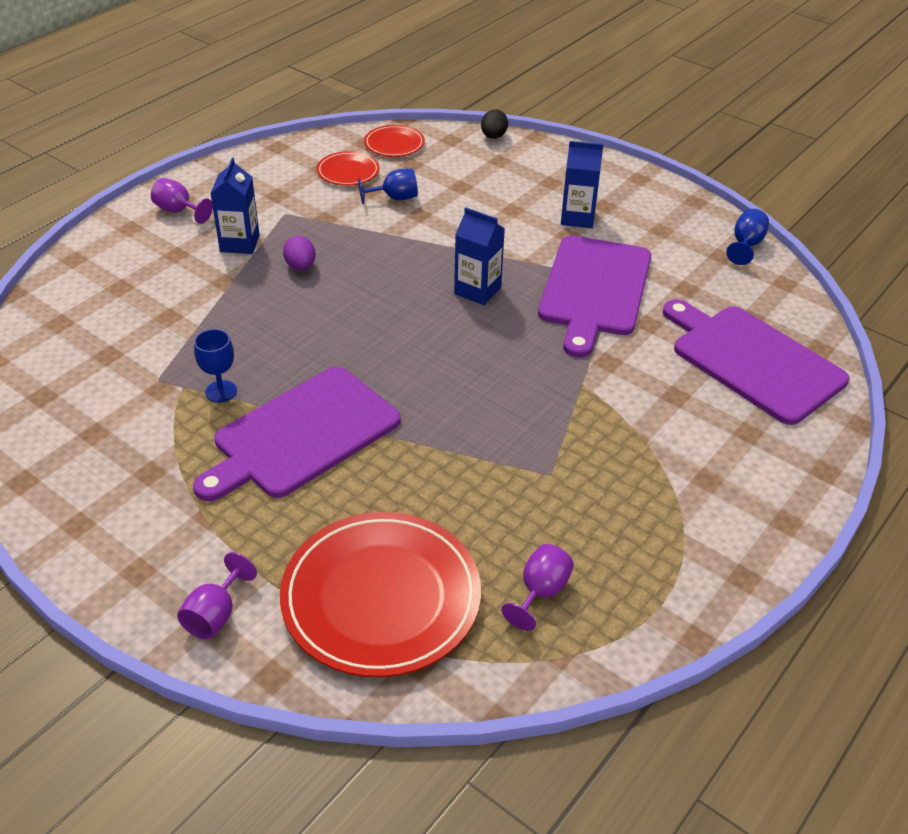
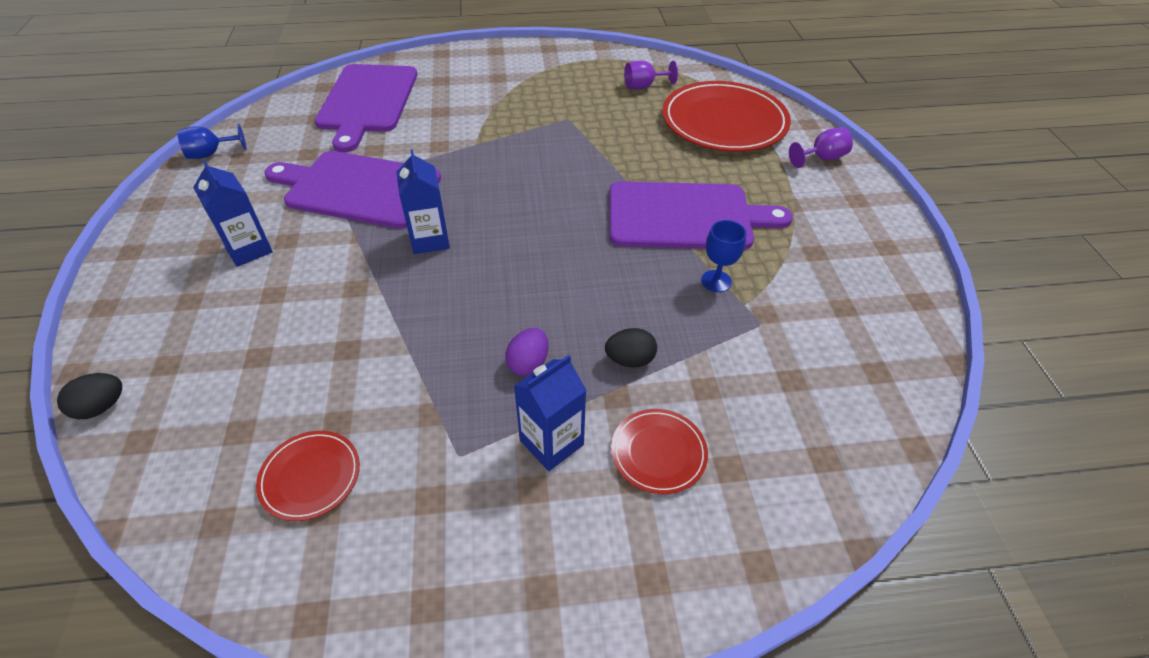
camera: 135 degrees left, 5 degrees up
(179, 211) = (567, 565): purple goblet -> none
(236, 304) = (630, 360): none -> black egg
(394, 144) = (195, 488): red plate -> red plate (658, 452)
(395, 198) = (332, 390): blue goblet -> none
(594, 290) = (358, 189): purple cutting board -> purple cutting board turned 135 degrees counterclockwise

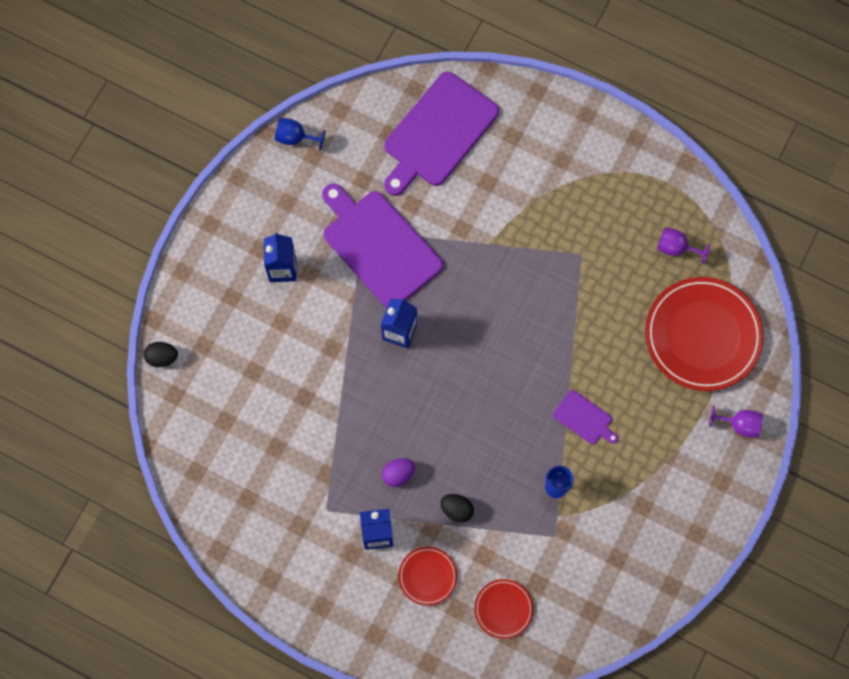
camera: 35 degrees right, 25 degrees up
(310, 477) = (248, 474): red plate -> red plate (503, 609)
(686, 216) = (584, 418): purple cutting board -> purple cutting board, size x0.46

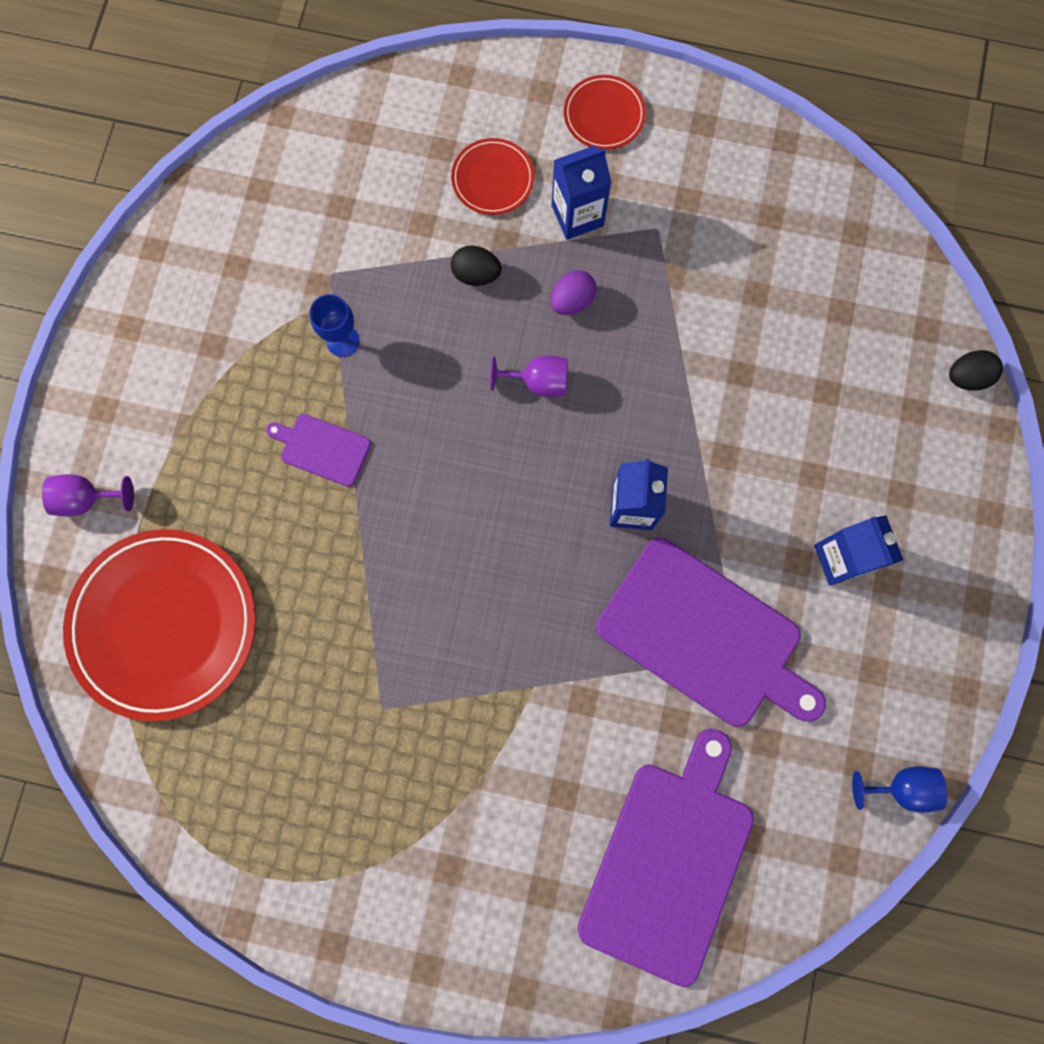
camera: 165 degrees right, 5 degrees up
(503, 609) = (379, 164): red plate -> red plate (604, 115)
(676, 248) = (230, 761): purple goblet -> purple goblet (538, 382)

